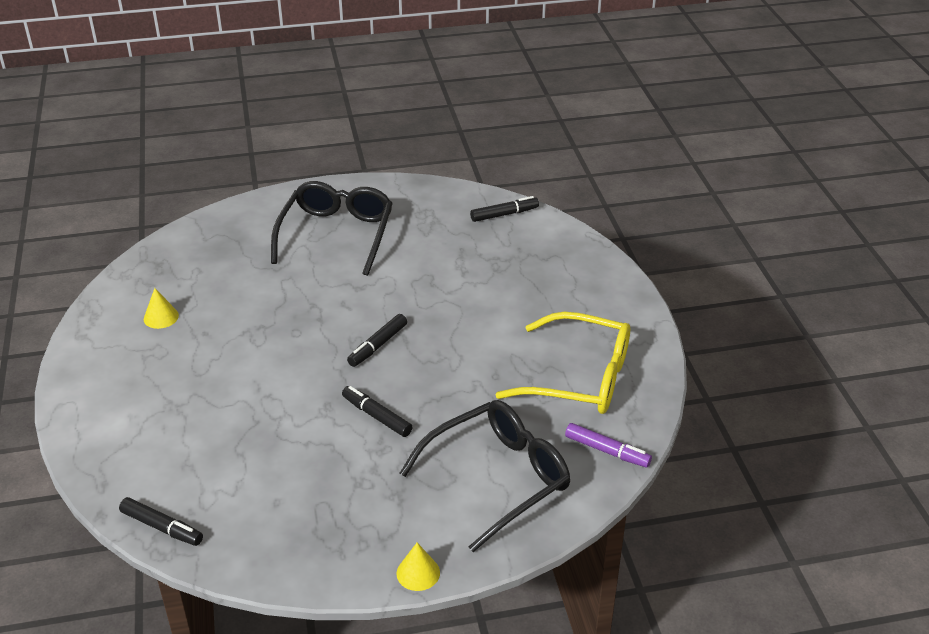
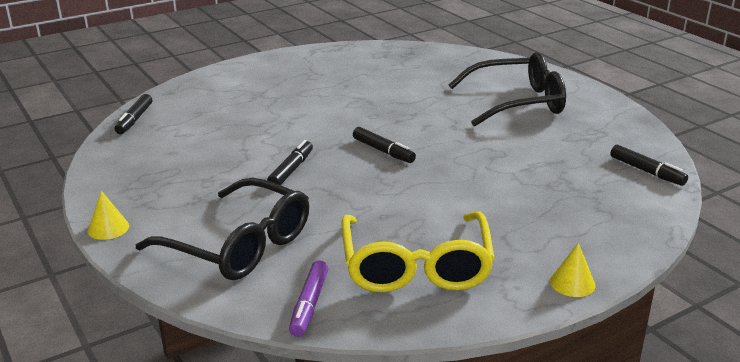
camera: 70 degrees right, 10 degrees down
(161, 317) = (352, 68): yellow cone -> yellow cone (572, 283)
(377, 345) = (383, 151): black marker -> black marker turned 150 degrees counterclockwise

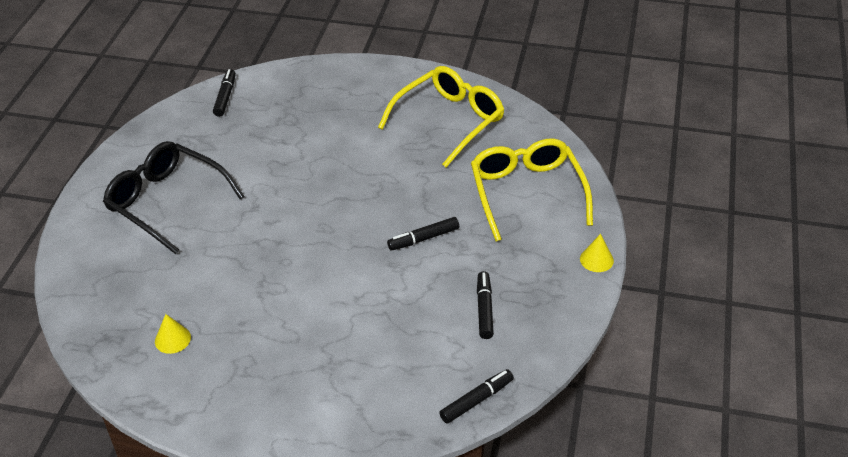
camera: 135 degrees left, 15 degrees up
(238, 245) = (527, 194): black glasses -> yellow glasses
(309, 305) = (530, 133): purple marker -> none
(383, 151) = (339, 216): black marker -> black marker (484, 309)
(572, 283) = (391, 70): yellow cone -> yellow cone (172, 339)

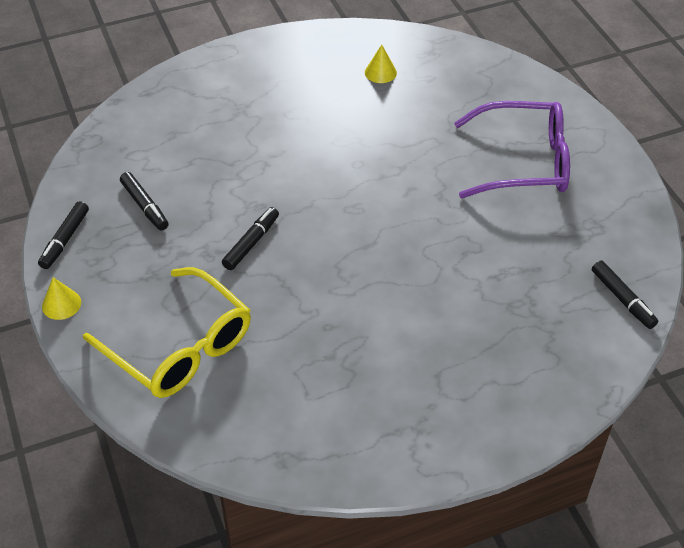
camera: 145 degrees right, 5 degrees up
(167, 202) = (522, 162): black glasses -> purple glasses
(448, 122) = (340, 401): yellow glasses -> none
(477, 400) = (104, 137): black marker -> black marker (65, 240)

